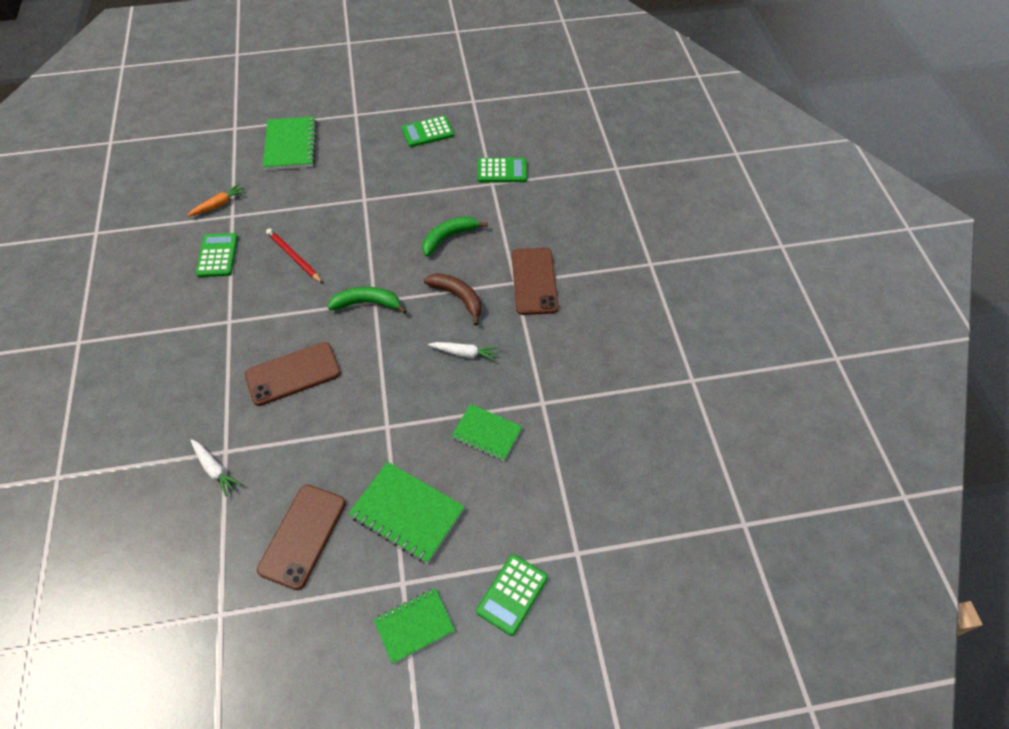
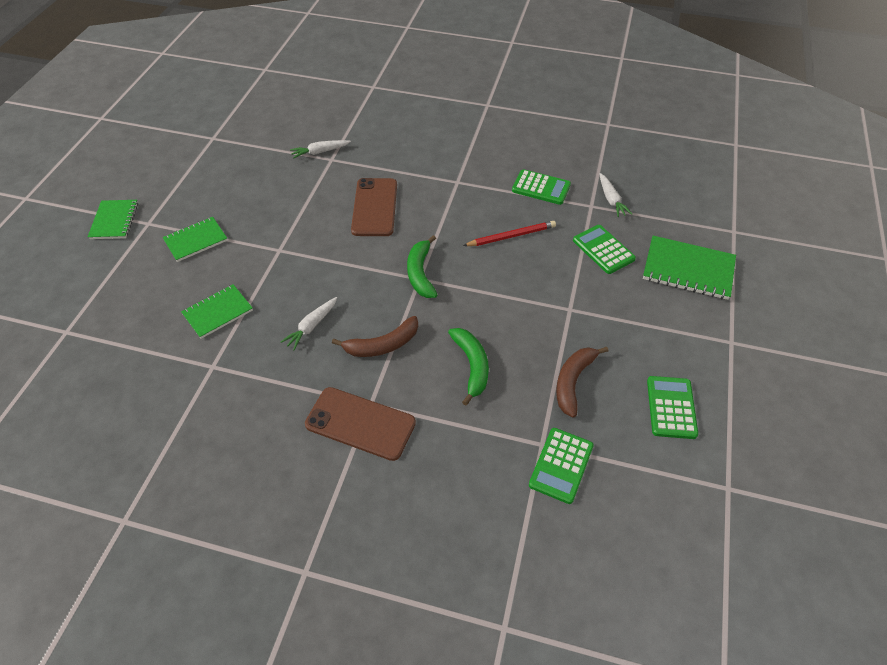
camera: 115 degrees right, 5 degrees down
(219, 205) = (611, 200): orange carrot -> white carrot
(302, 536) = (230, 183): brown phone -> none
(367, 303) = (420, 273): green banana -> green banana turned 150 degrees clockwise
(407, 513) = (196, 240): green notebook -> green notebook, size x0.66
(432, 181) = (573, 381): none -> brown banana
(512, 594) = (79, 279): green calculator -> green calculator (603, 250)

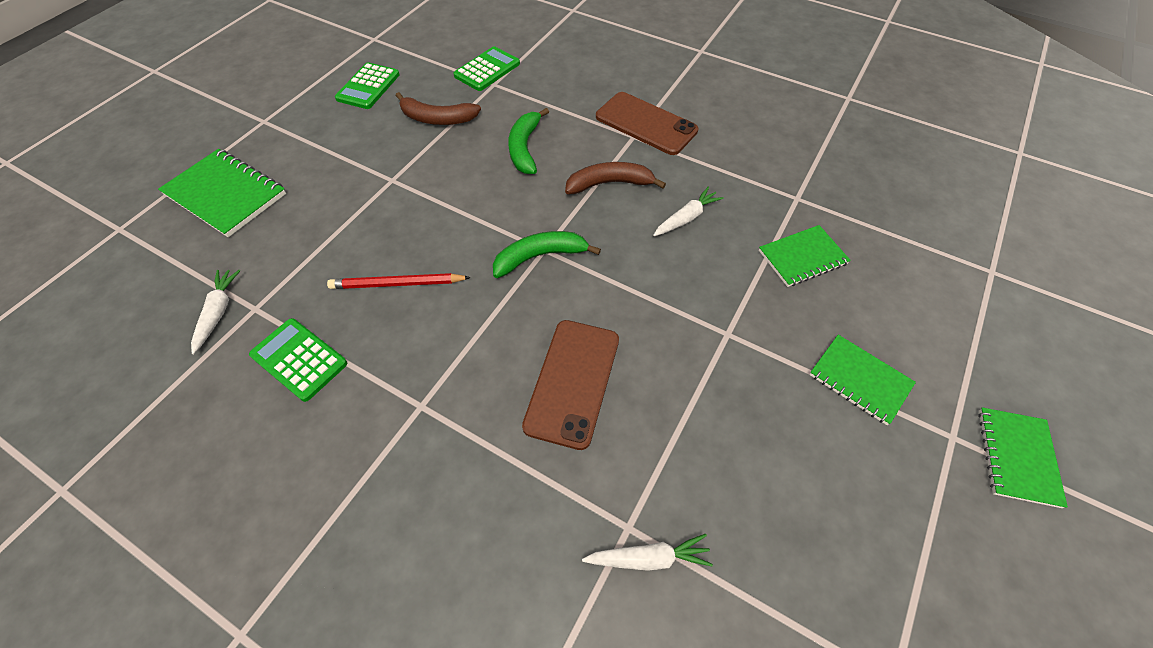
camera: 165 degrees left, 5 degrees up
(196, 240) = (859, 380): green notebook -> green notebook turned 60 degrees clockwise
(420, 273) = (540, 256): green banana -> green banana turned 120 degrees counterclockwise
(573, 381) = (437, 119): brown banana -> brown banana turned 60 degrees clockwise
(603, 250) = (297, 239): green calculator -> none

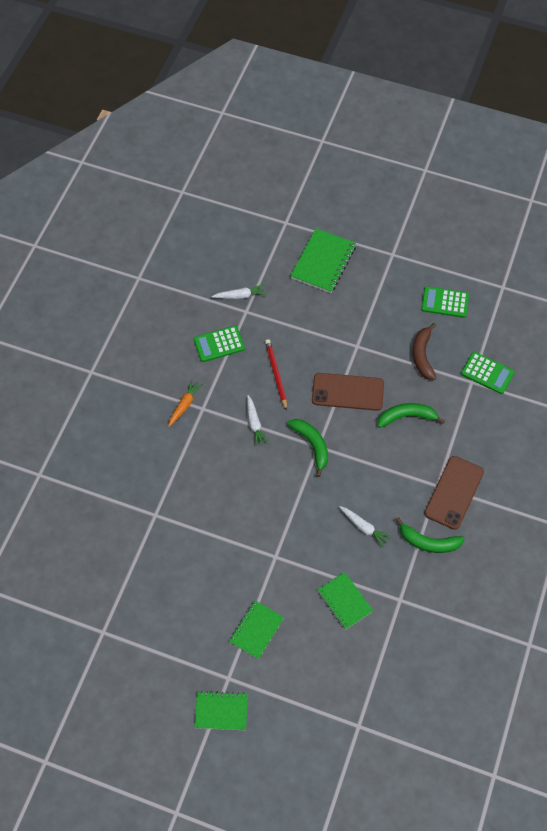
camera: 80 degrees right, 5 degrees up
(299, 359) = (219, 344): green calculator -> green calculator turned 135 degrees counterclockwise
(402, 437) = (184, 405): none -> orange carrot
(572, 382) = (229, 477): brown phone -> brown phone (347, 392)
(610, 183) = (385, 476): brown banana -> none
(648, 557) = (142, 525): white carrot -> white carrot (254, 423)
(714, 158) = (428, 542): none -> green banana

